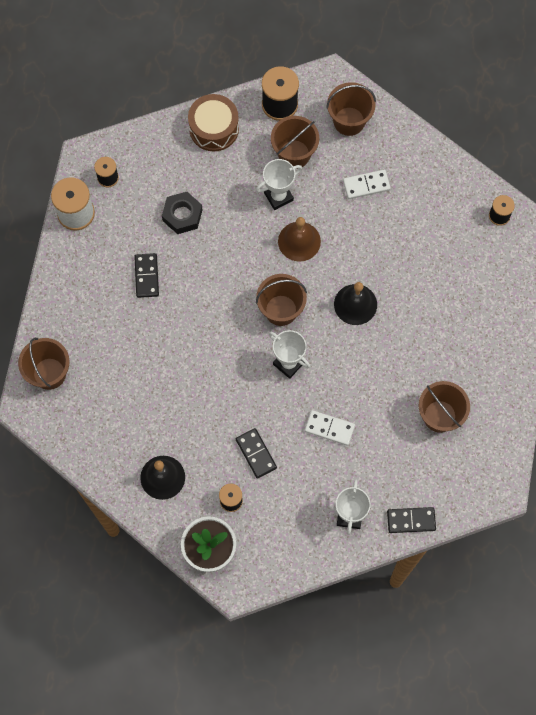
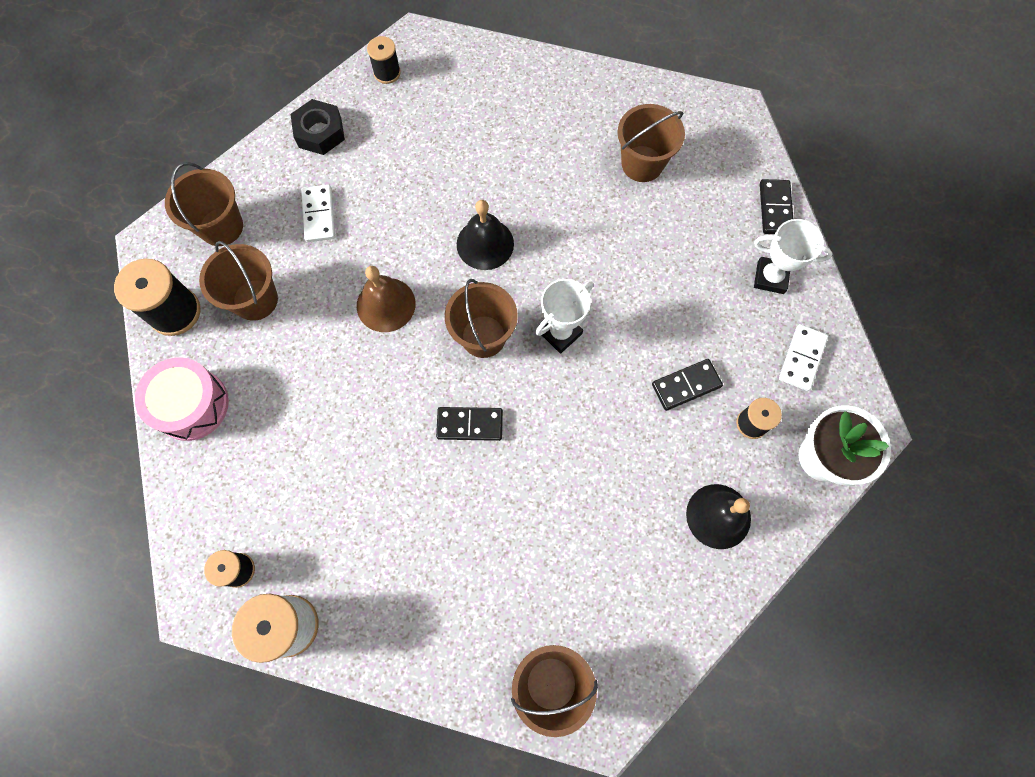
camera: 85 degrees left, 0 degrees up
(146, 276) = (409, 519): black domino -> black domino (469, 424)
(182, 215) = (320, 460): black nut -> black nut (320, 132)
(214, 128) = (191, 405): brown drum -> pink drum
(278, 196) = (315, 325): white trophy -> none
(329, 428) = (653, 290): white domino -> white domino (802, 358)

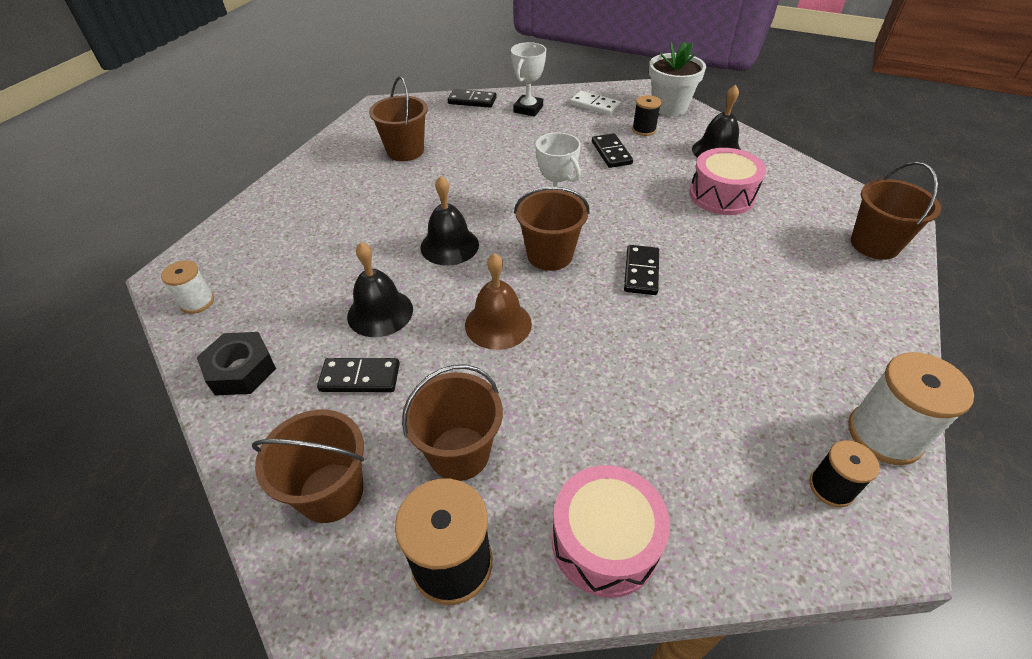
camera: 80 degrees left, 25 degrees down
(319, 215) = (360, 377): white domino -> black domino
(387, 73) = (197, 302): black spool -> white spool
(389, 209) = (380, 312): none -> black bell
(619, 515) = (722, 195): none -> pink drum

